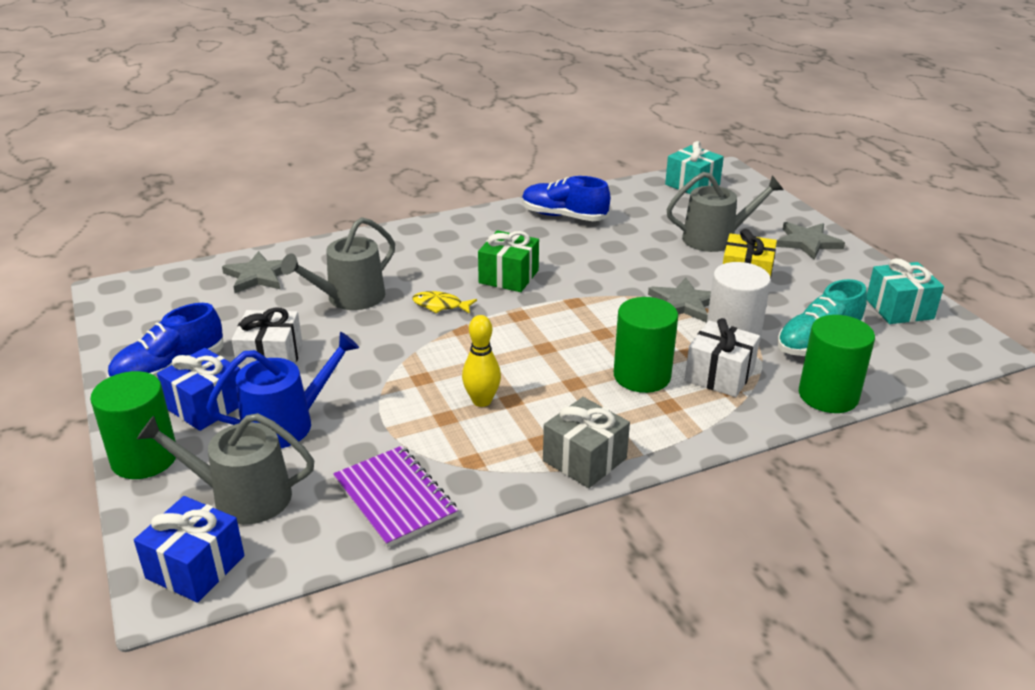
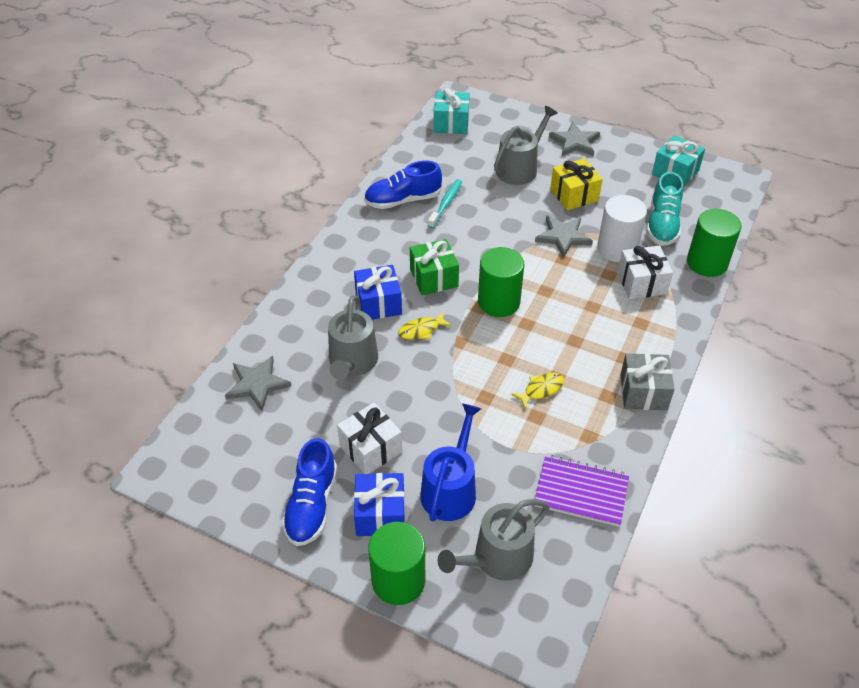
camera: 40 degrees left, 15 degrees up
(195, 567) = (536, 622): blue gift -> blue gift (378, 303)
(482, 401) = (541, 389): yellow bowling pin -> yellow fish
(600, 234) = (446, 204): none -> turquoise toothbrush
(642, 376) = (603, 310): green cylinder -> green cylinder (498, 302)

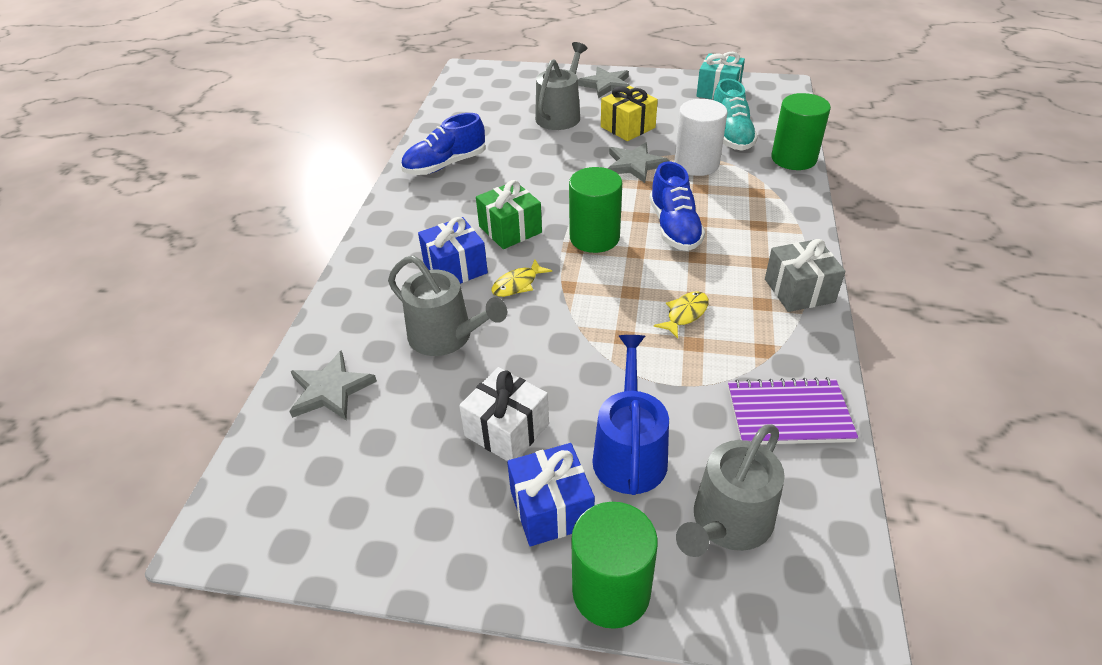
camera: 15 degrees left, 5 degrees down
(312, 505) = (453, 522): blue shoe -> blue shoe (674, 227)
(352, 362) = (446, 336): grey watering can -> grey watering can turned 45 degrees counterclockwise
(446, 204) = (494, 159): turquoise toothbrush -> none
(451, 123) = (471, 91): turquoise gift -> none
(641, 283) = (738, 189): white gift -> none

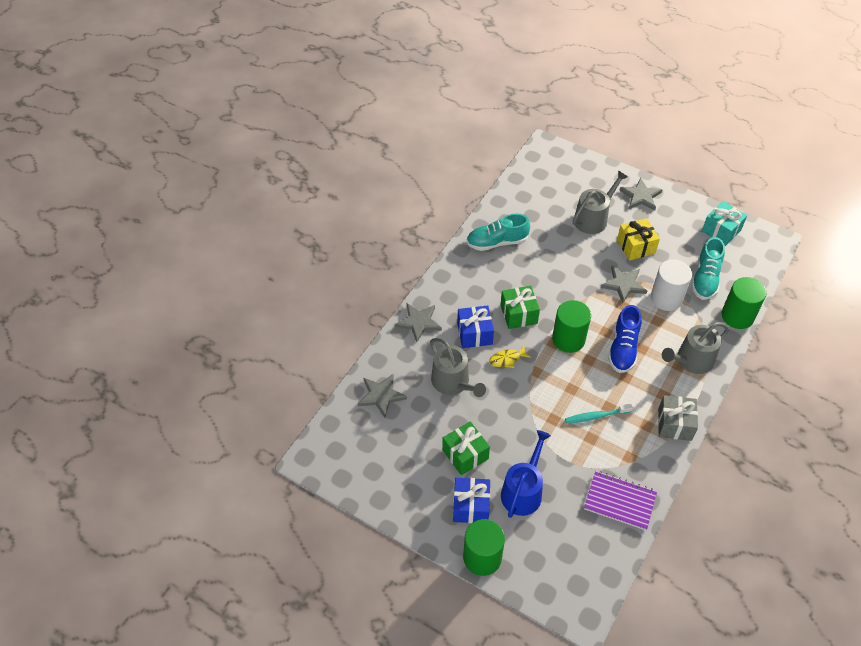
camera: 20 degrees right, 10 degrees up
(363, 278) = (419, 322): none -> grey star
(445, 165) = (497, 242): blue shoe -> turquoise shoe
(507, 430) = (465, 454): white gift -> green gift
(685, 314) = (596, 416): yellow fish -> turquoise toothbrush
(728, 523) = (554, 547): grey watering can -> grey watering can (691, 360)

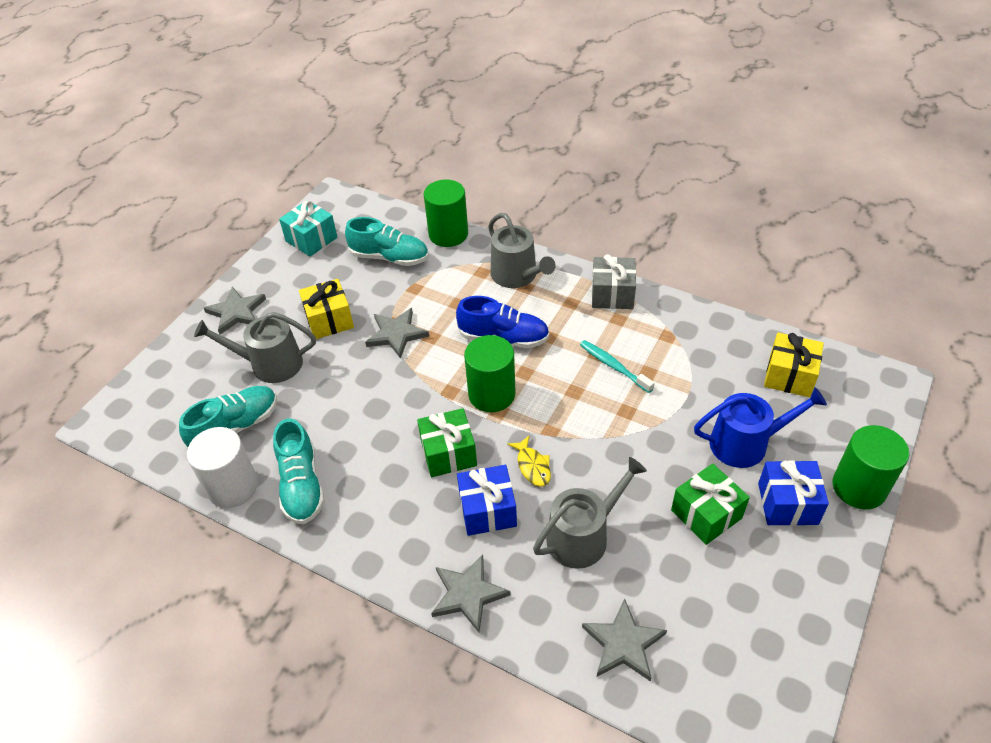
camera: 90 degrees left, 5 degrees down
(523, 491) = (746, 443): blue watering can -> blue watering can turned 150 degrees clockwise
(541, 207) = (236, 427): none -> turquoise shoe
(589, 537) = (789, 376): none -> yellow gift
(593, 218) = (270, 364): grey watering can -> grey watering can turned 45 degrees counterclockwise
(596, 416) = (614, 366): turquoise toothbrush -> turquoise toothbrush turned 150 degrees clockwise
(620, 501) = (731, 346): purple notebook -> none
(666, 298) = (420, 294): white cylinder -> white cylinder (233, 487)

